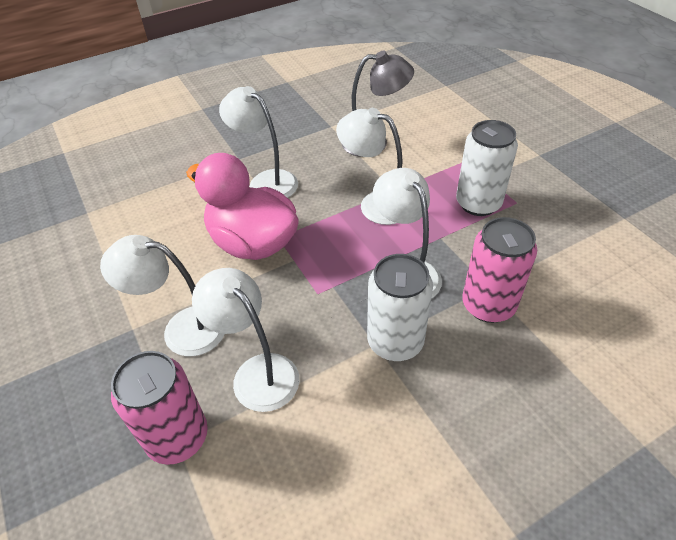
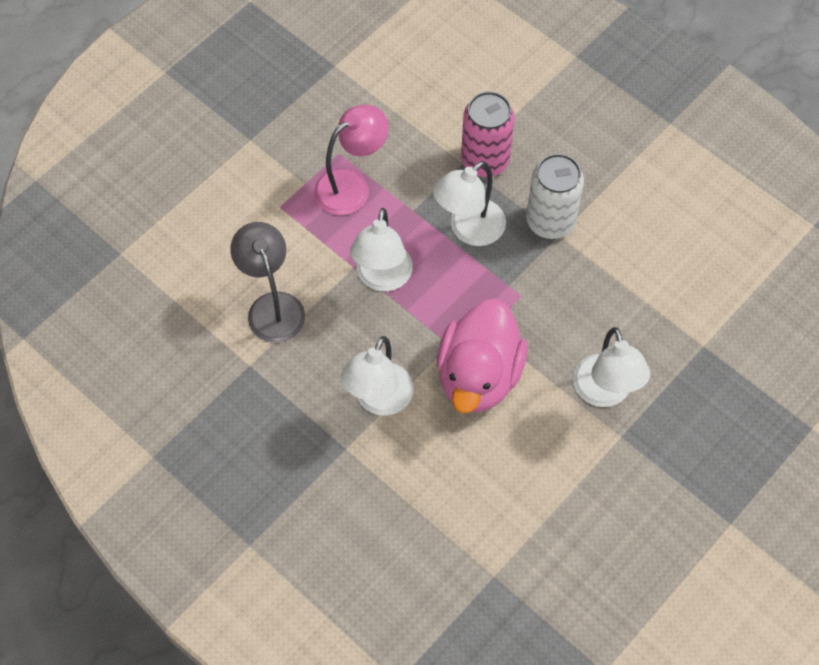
camera: 110 degrees left, 15 degrees up
(177, 437) = (699, 348): pink can -> none
(257, 372) = (621, 314): white lamp -> none
(478, 203) = (351, 185): white can -> pink lamp

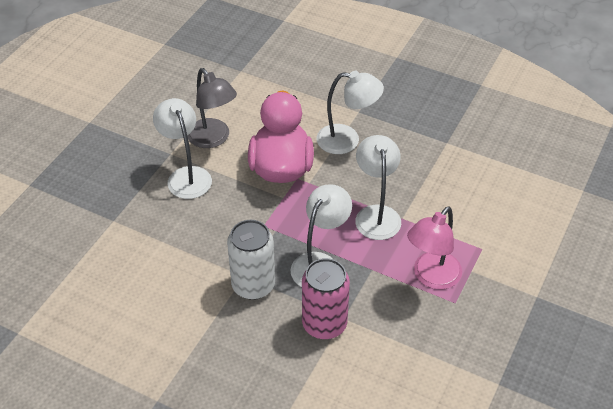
camera: 165 degrees right, 15 degrees down
(272, 306) = (450, 179): grey lamp -> grey lamp (213, 139)
(378, 400) = (347, 140): white lamp -> white lamp turned 90 degrees clockwise

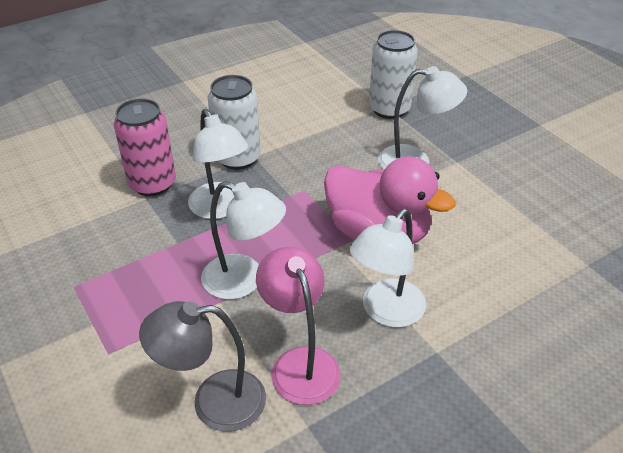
camera: 120 degrees right, 5 degrees down
(118, 216) = (389, 109): none -> white can
(213, 139) = (461, 198): grey lamp -> grey lamp (213, 402)
(431, 277) = (120, 284): pink lamp -> pink lamp (300, 363)

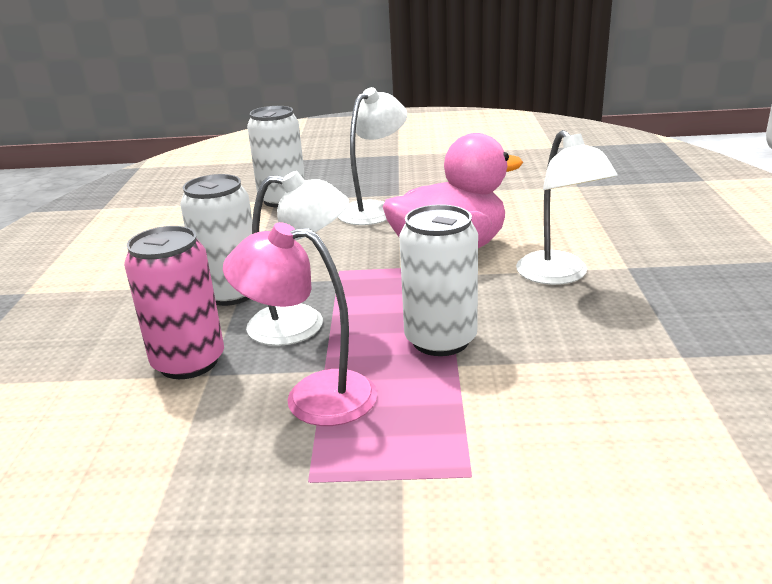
camera: 55 degrees left, 15 degrees down
(213, 402) = (613, 407): grey lamp -> none
(244, 281) = (440, 340): white lamp -> white can
(300, 363) = (592, 337): pink lamp -> pink lamp (312, 396)

